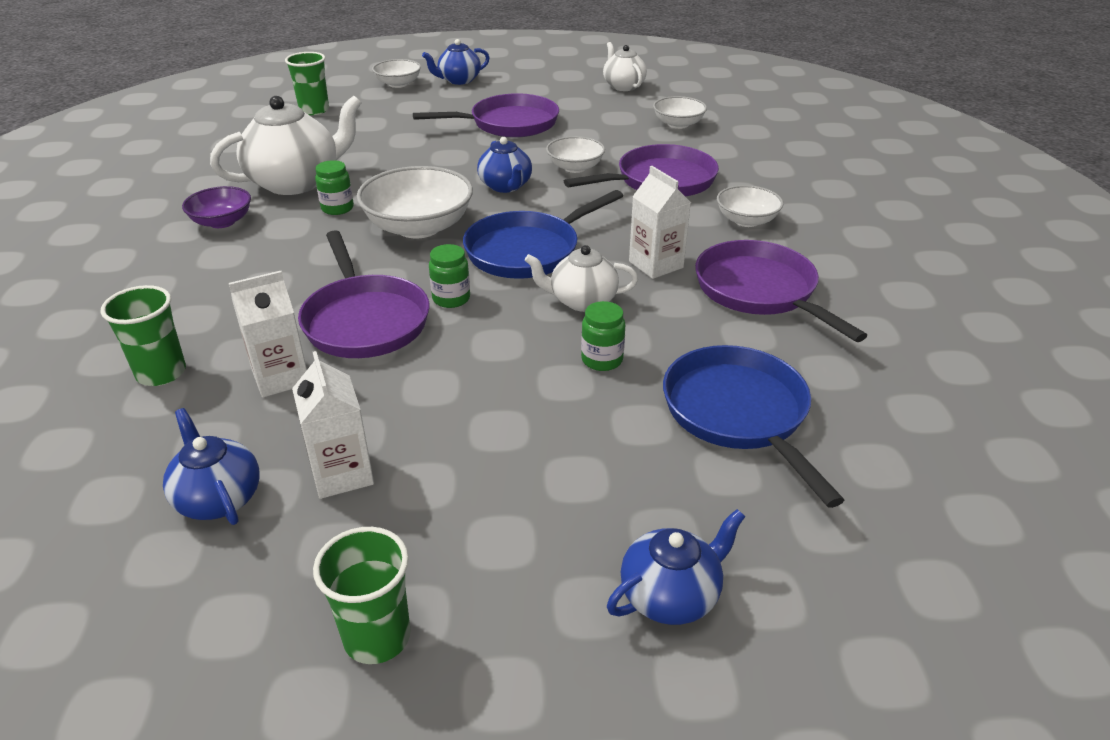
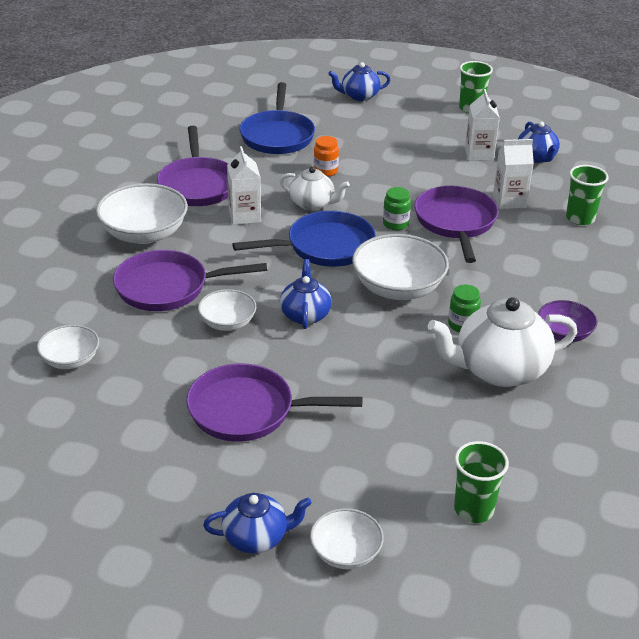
camera: 160 degrees left, 0 degrees up
(602, 360) = (325, 171): green jar -> orange jar
(623, 86) = (54, 455): white teapot -> none
(746, 220) = (144, 233): white bowl -> white bowl, size x1.71

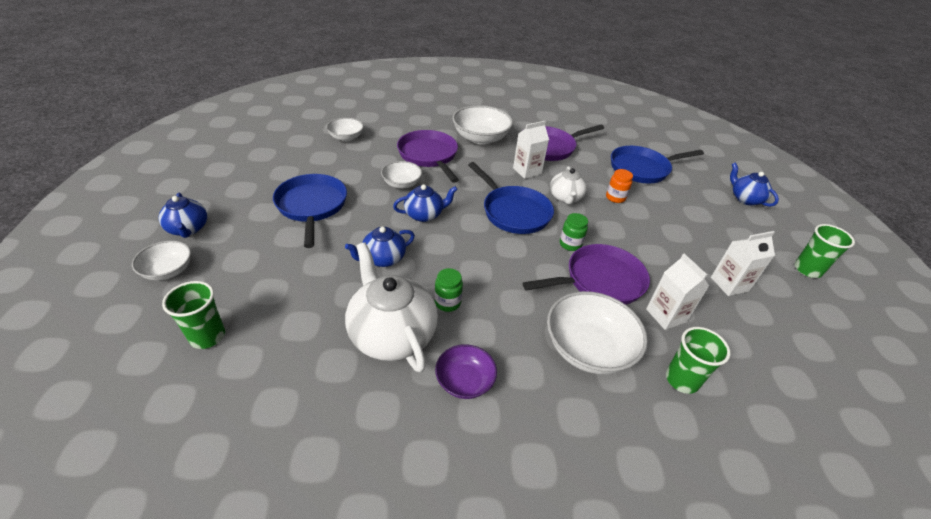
camera: 70 degrees right, 5 degrees up
(248, 410) = (312, 206): purple pan -> blue pan
(398, 288) = (481, 257): white bowl -> white bowl (588, 348)
(536, 157) = (768, 330): blue teapot -> blue teapot (383, 259)

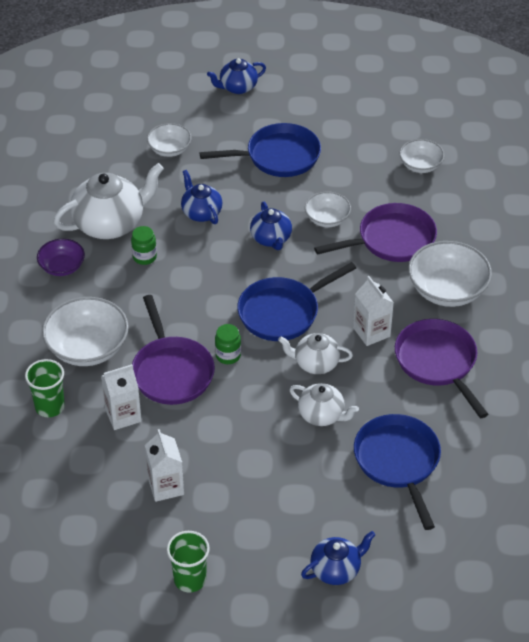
camera: 95 degrees right, 5 degrees up
(168, 270) = (184, 90): white bowl -> white bowl (169, 149)
(207, 336) = (114, 127): green cup -> none
(615, 197) = (322, 415): orange jar -> white teapot

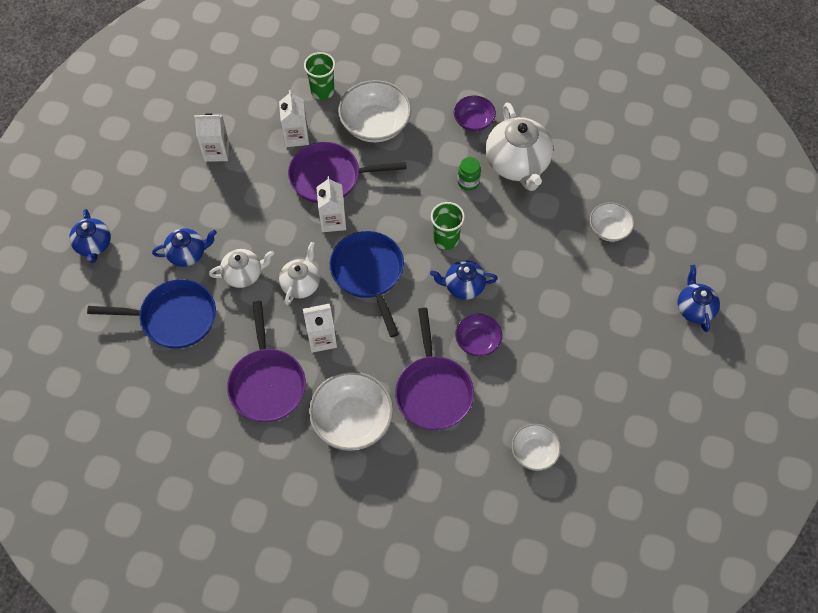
camera: 105 degrees right, 15 degrees up
(190, 579) = (128, 150): green cup -> green cup (446, 239)
(201, 212) = (514, 237): blue teapot -> blue teapot (187, 254)
(228, 355) = (333, 220): green jar -> white carton
(278, 156) = (578, 320): blue pan -> none
(322, 415) = (243, 274): white teapot -> white teapot turned 150 degrees counterclockwise
(327, 219) = (477, 341): white bowl -> purple bowl
(438, 363) = (267, 383): purple pan -> purple pan turned 90 degrees clockwise

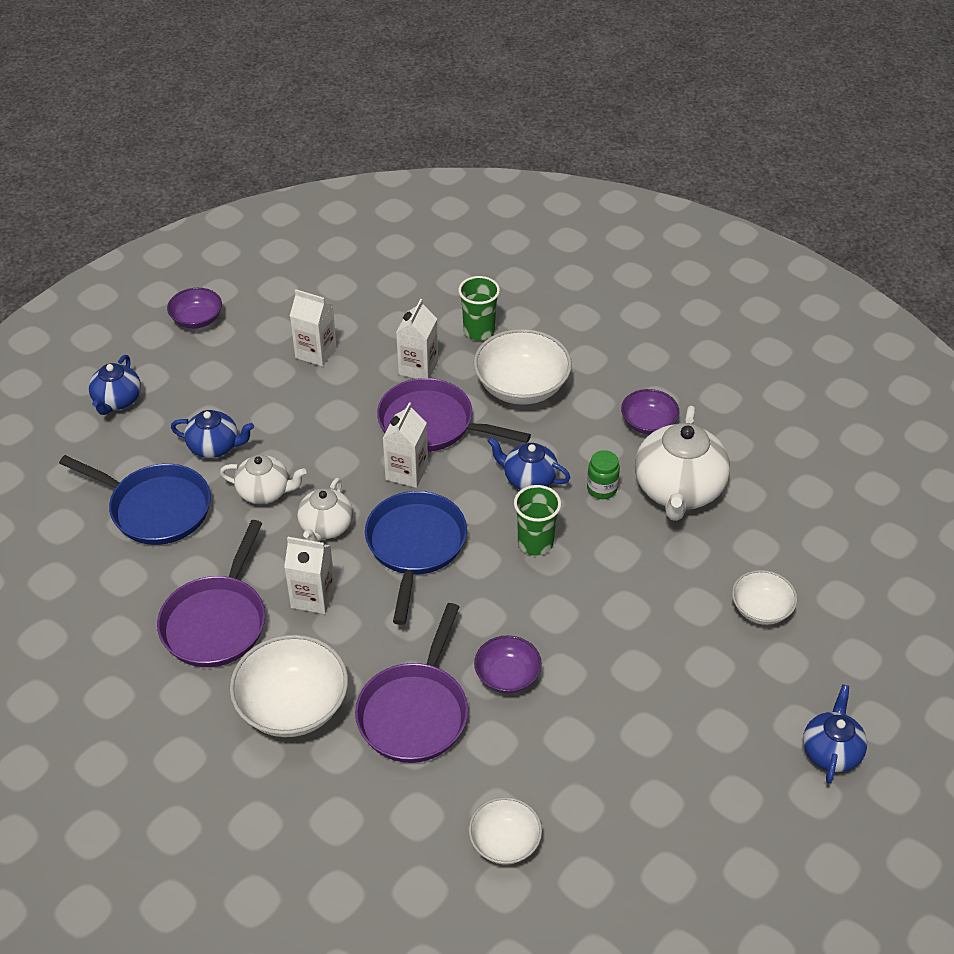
camera: 25 degrees right, 15 degrees down
(113, 157) = (197, 319): none -> purple bowl
(301, 284) = (326, 527): white teapot -> white teapot turned 150 degrees clockwise
(463, 286) = (526, 605): blue teapot -> blue teapot (528, 479)

